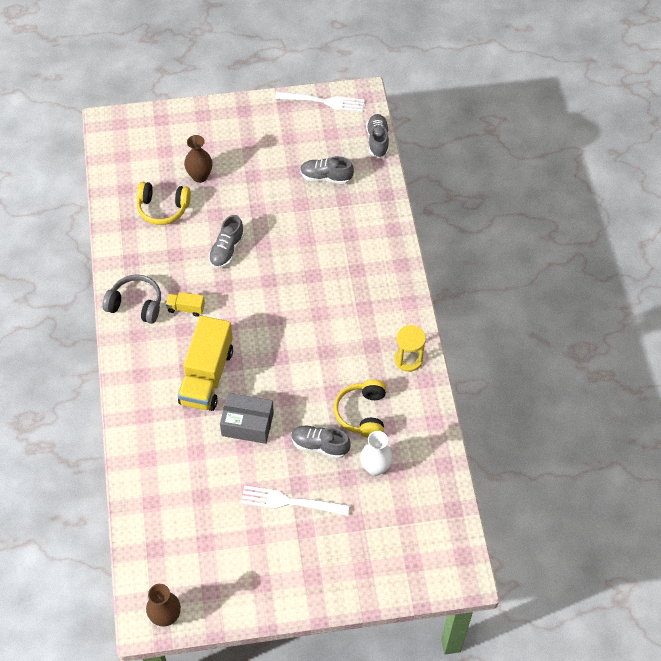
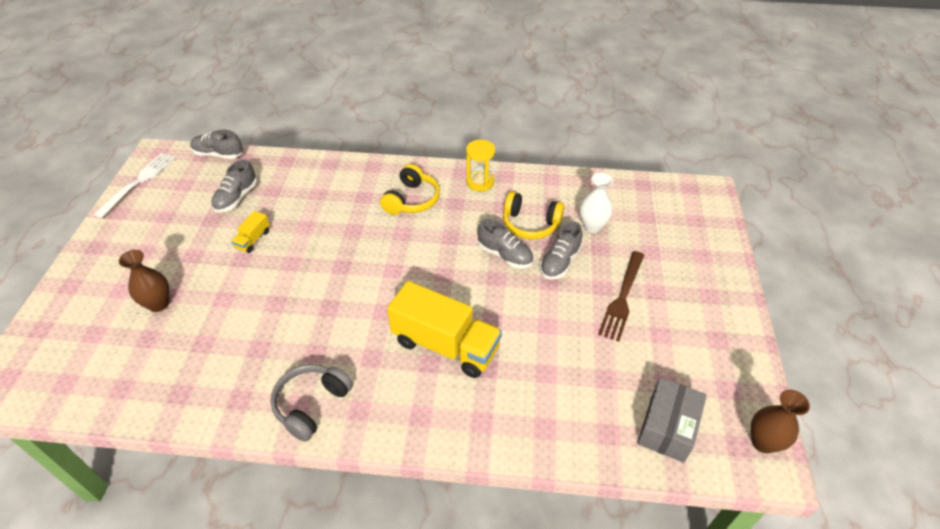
camera: 75 degrees left, 10 degrees down
(163, 208) = (181, 350): yellow headphones -> yellow headphones (412, 200)
(186, 308) = (342, 350): yellow truck -> yellow truck (253, 239)
(227, 250) = (281, 296): grey shoe -> grey shoe (505, 255)
(247, 424) = (520, 318): grey box -> grey box (667, 427)
(290, 502) = (622, 298): white fork -> brown fork

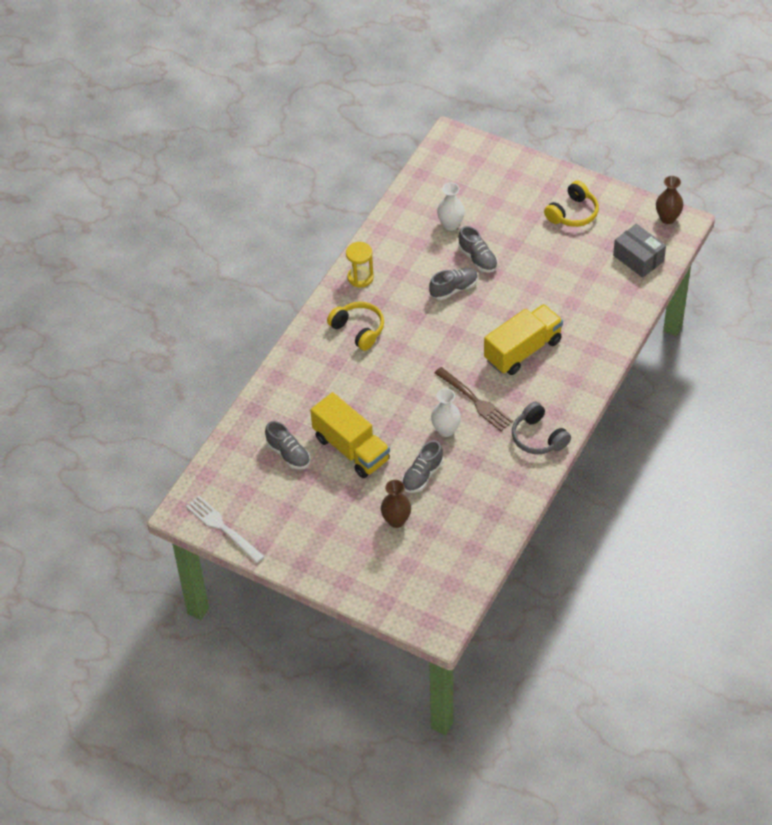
camera: 65 degrees left, 5 degrees up
(218, 154) = (213, 460): grey shoe -> grey shoe (422, 475)
(253, 239) = (351, 449): yellow truck -> yellow truck, size x2.27
(299, 308) = (446, 430): none -> white vase
(530, 224) = (428, 262): yellow headphones -> yellow headphones (573, 213)
(622, 298) = (529, 236): brown fork -> brown fork (475, 401)

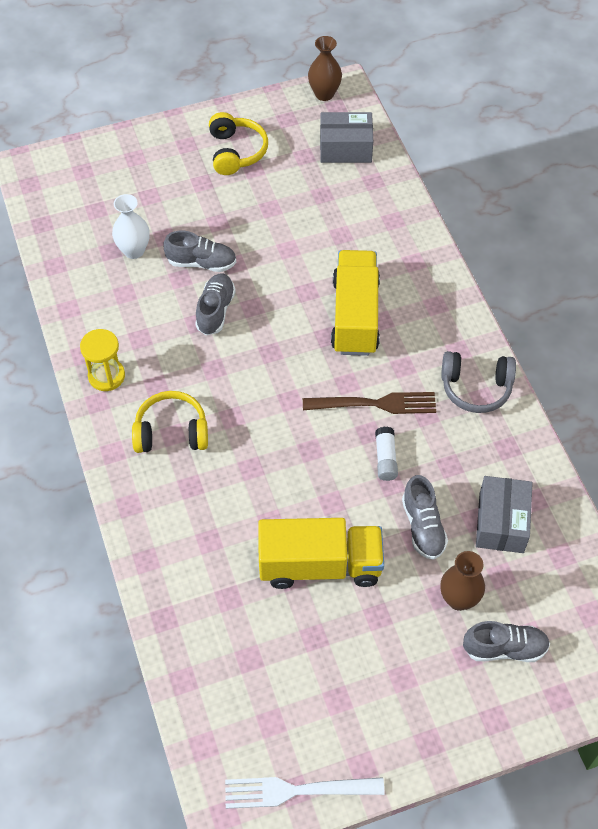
camera: 50 degrees left, 5 degrees up
(288, 454) = (263, 633): grey shoe -> grey shoe (504, 648)
(446, 430) = (385, 458): white vase -> white glue stick
(463, 507) = (501, 522): none -> grey box

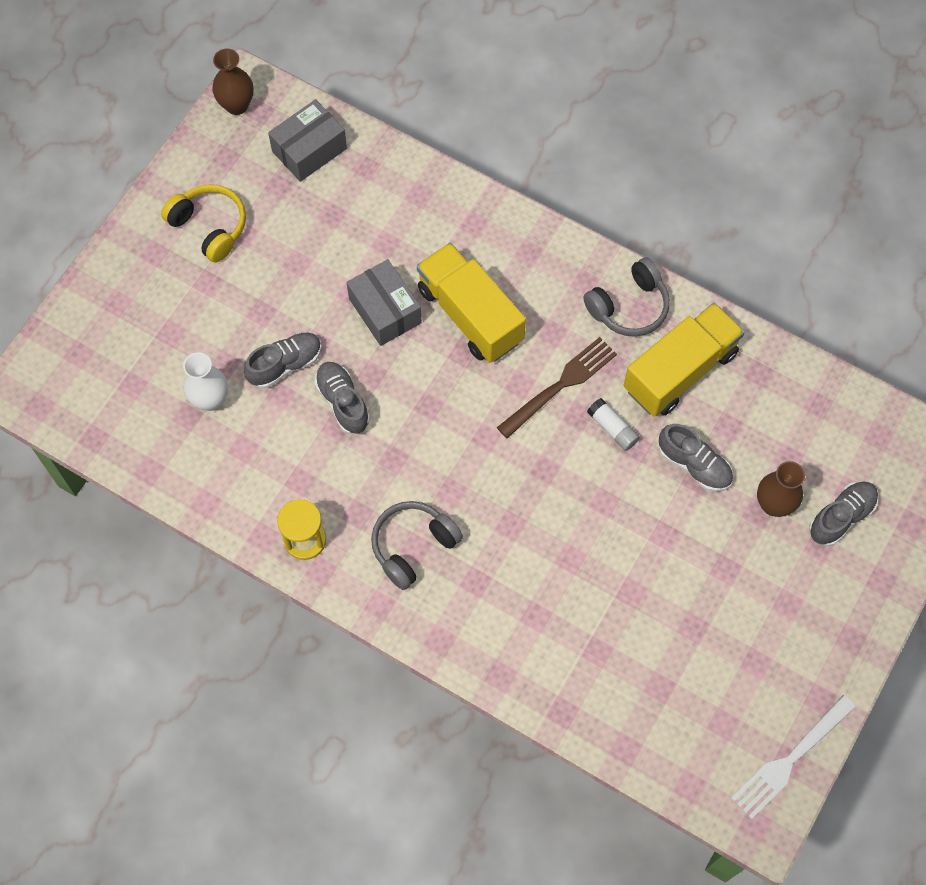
camera: 40 degrees left, 10 degrees up
(171, 432) = (413, 546): yellow headphones -> grey headphones
(320, 565) = (643, 564): yellow truck -> yellow truck (680, 371)
(501, 522) = (750, 412): grey box -> grey box (385, 311)

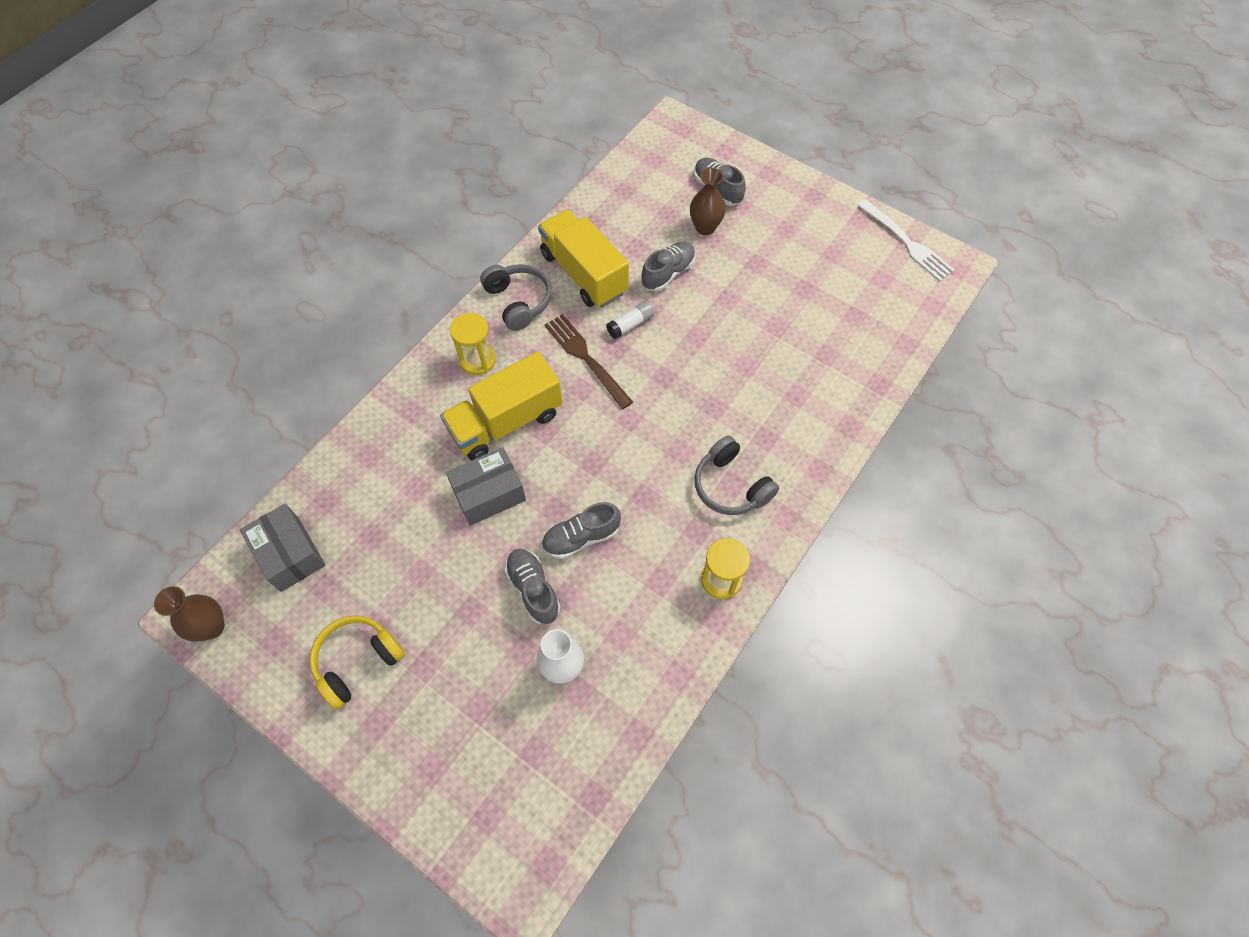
camera: 85 degrees left, 5 degrees down
(544, 276) = (477, 360): none -> yellow hourglass

